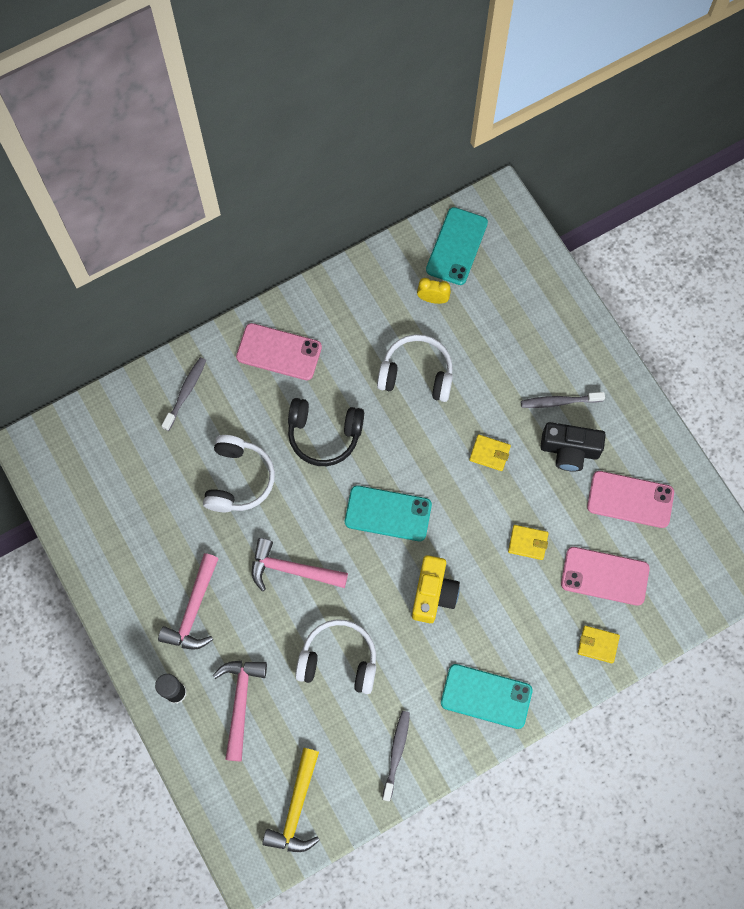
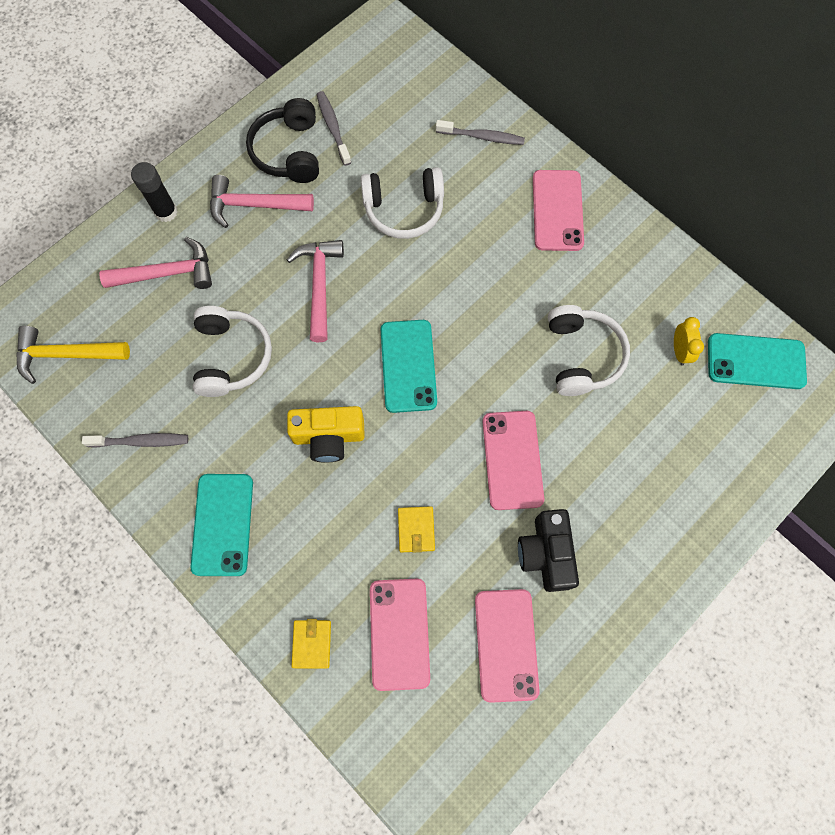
camera: 75 degrees right, 0 degrees up
(324, 434) = (479, 278): black headphones -> black headphones (289, 152)
(489, 453) = (512, 460): yellow wallet -> pink phone
(559, 401) = (604, 527): grey toothbrush -> grey toothbrush (333, 127)

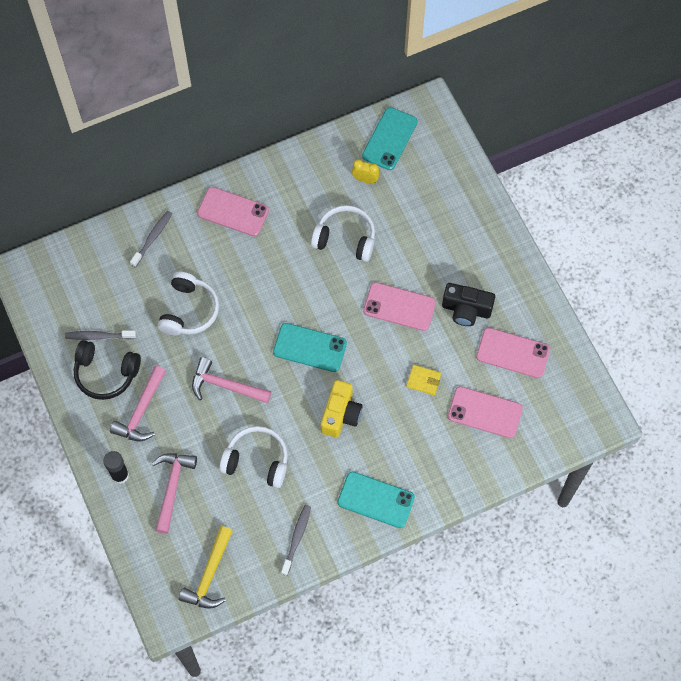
camera: 70 degrees left, 5 degrees down
(312, 643) = (473, 466): yellow wallet -> none

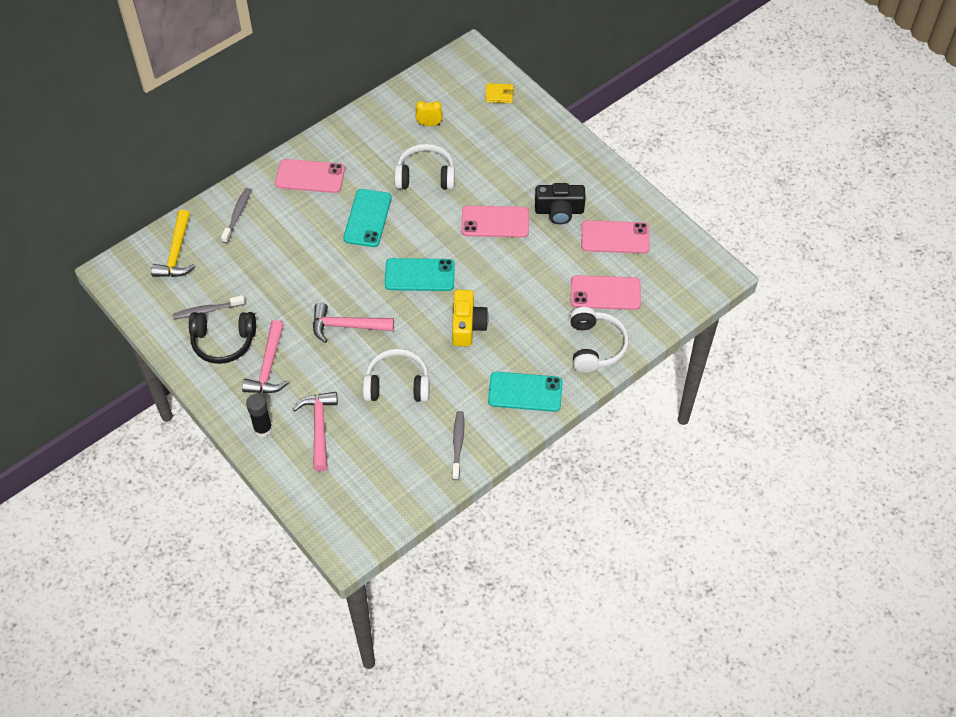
camera: 15 degrees left, 10 degrees down
(189, 310) = (291, 269): white headphones -> white headphones (595, 346)
(209, 575) = (380, 498): yellow hammer -> yellow hammer (176, 253)
(389, 139) = (442, 86): turquoise phone -> turquoise phone (367, 218)
(423, 380) = (538, 279): yellow wallet -> yellow wallet (499, 95)

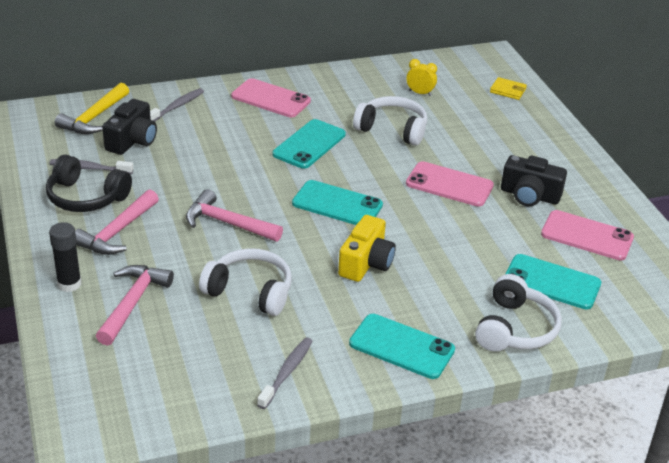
camera: 20 degrees right, 20 degrees down
(223, 267) = (132, 141): none -> black camera
(605, 293) = (552, 282): pink phone -> turquoise phone

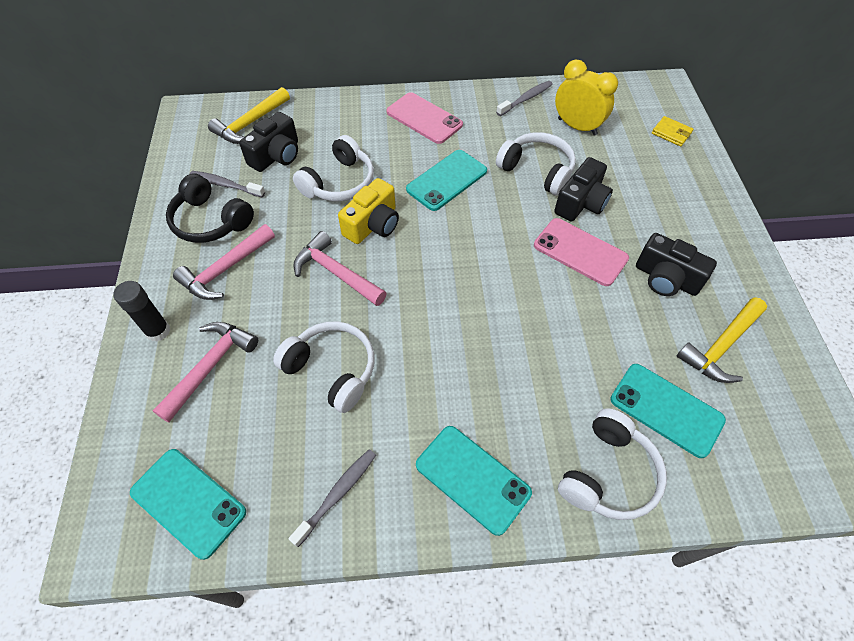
camera: 15 degrees right, 20 degrees up
(177, 106) = (331, 118): grey toothbrush -> grey toothbrush (526, 99)
(204, 156) = (339, 182): none -> white headphones
(337, 204) = (454, 263): turquoise phone -> turquoise phone (188, 502)
(366, 263) = (464, 349): yellow camera -> yellow camera (373, 225)
(420, 93) = (577, 127): yellow clock -> yellow clock, size x1.78
(440, 149) = (581, 203): none -> black camera
(587, 236) = (721, 346): pink phone -> yellow hammer

